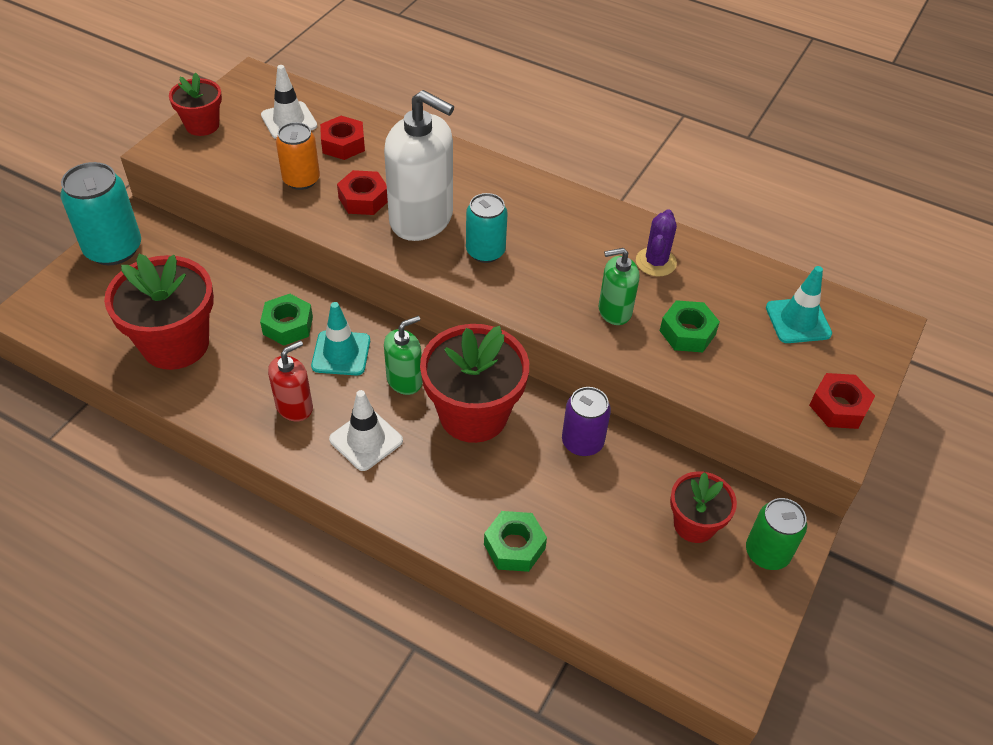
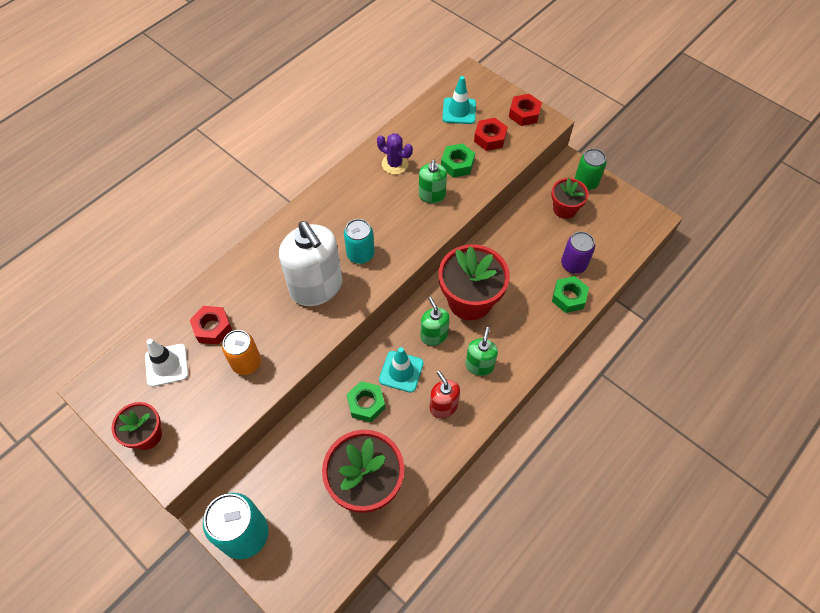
camera: 75 degrees left, 10 degrees up
(363, 199) = (283, 322): red nut -> red nut (490, 138)
(366, 440) = (479, 365): white traffic cone -> green soap dispenser
(421, 219) = (316, 287): white soap dispenser -> white soap dispenser turned 105 degrees clockwise
(582, 442) = (501, 247): purple can -> purple can (573, 264)

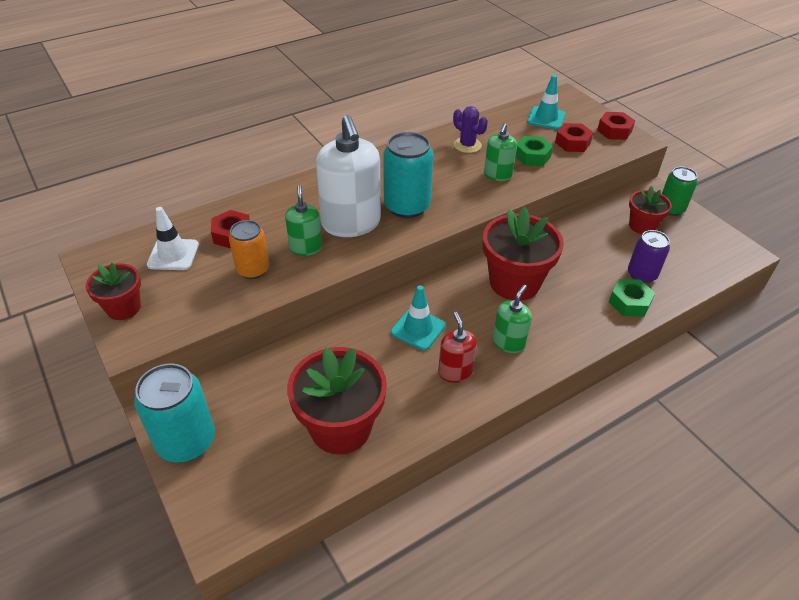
camera: 15 degrees right, 15 degrees down
(360, 254) = (407, 206): turquoise can -> turquoise can, size x1.55
(366, 404) = (369, 349): green nut -> none
(434, 335) = (465, 305): green soap dispenser -> green soap dispenser (306, 248)

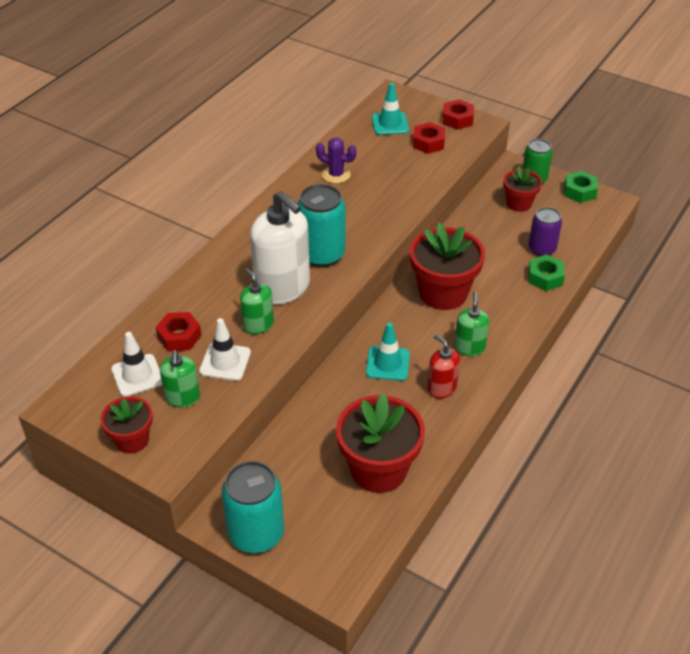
camera: 25 degrees left, 0 degrees up
(253, 269) = (225, 362): orange can -> white traffic cone
(497, 175) = (382, 196): green soap dispenser -> green soap dispenser (182, 398)
(532, 156) = (401, 168): green nut -> green nut (579, 191)

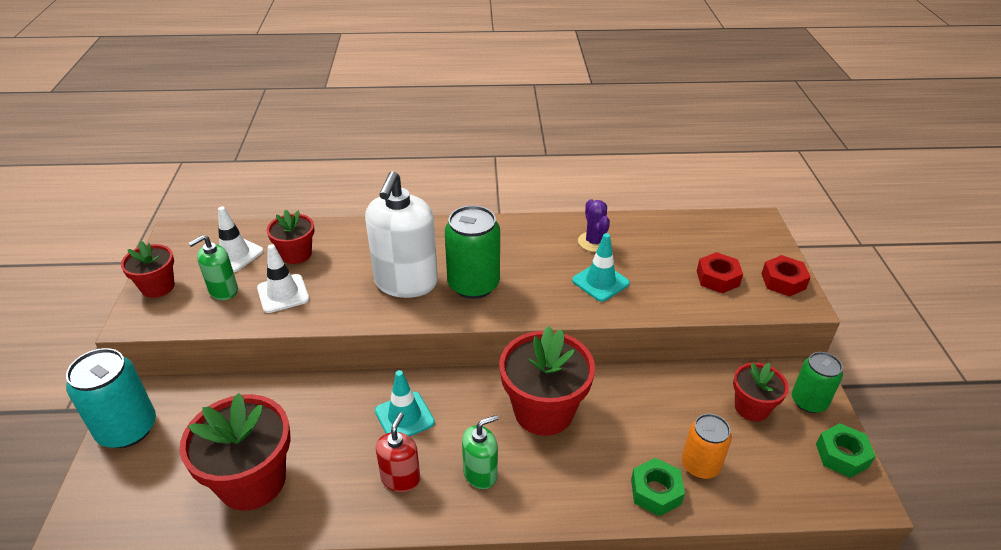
camera: 55 degrees right, 5 degrees down
(179, 336) = (296, 254): red nut -> red flower pot
(258, 325) = (345, 290): green soap dispenser -> none
(321, 254) = (473, 284): turquoise can -> green can
(390, 124) = (711, 240): turquoise traffic cone -> turquoise traffic cone (600, 282)
(542, 249) = (700, 465): purple can -> orange can

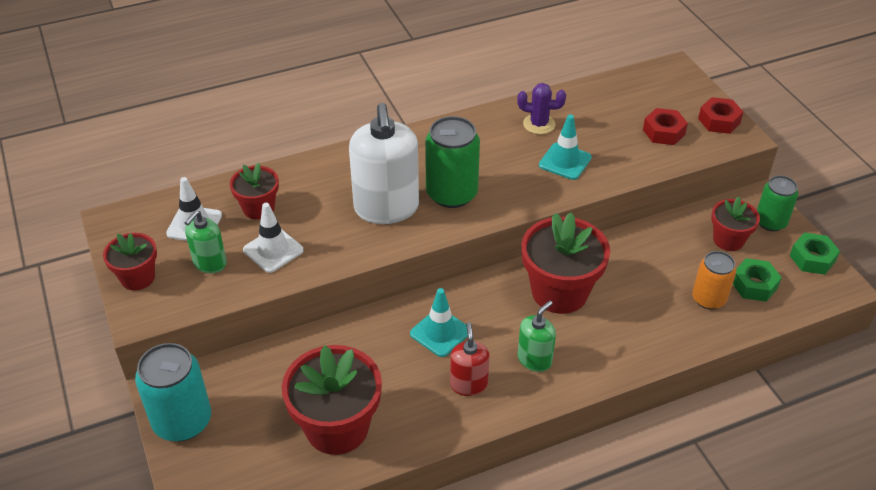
camera: 20 degrees left, 5 degrees up
(594, 242) = (539, 124): purple cactus -> purple cactus turned 45 degrees counterclockwise
(656, 491) = (683, 330): green nut -> green nut (754, 285)

